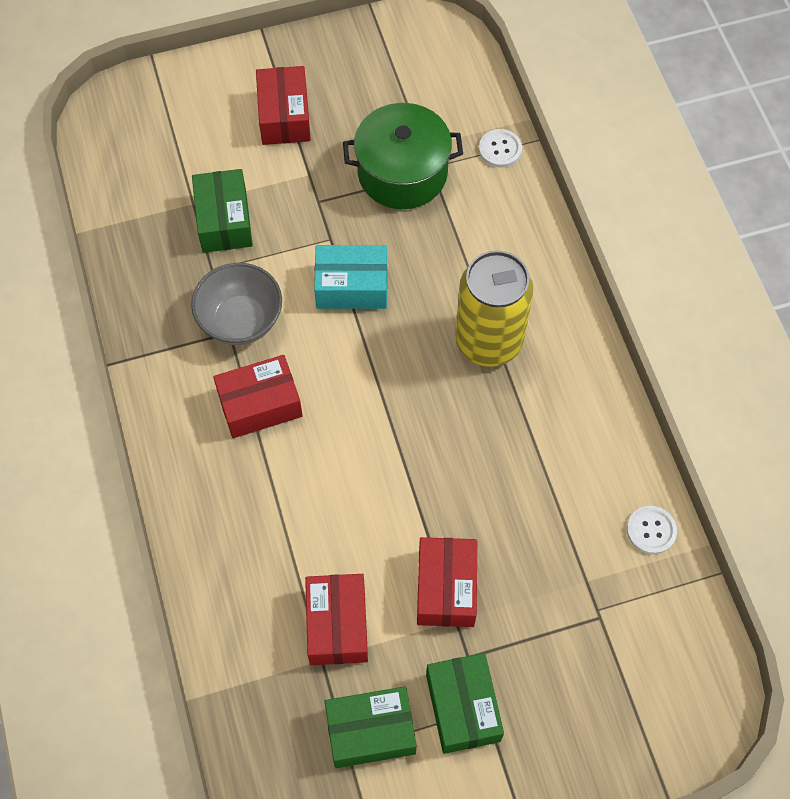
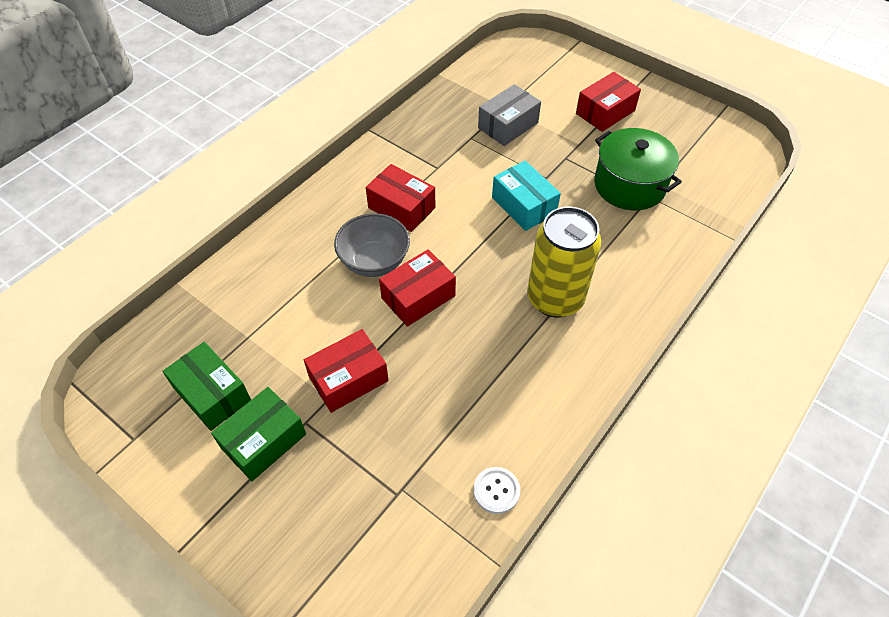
camera: 55 degrees right, 10 degrees down
(224, 221) = (508, 125): green box -> grey box
(241, 320) = (450, 168): grey bowl -> grey bowl (374, 262)
(337, 625) = (278, 331): red box -> red box (418, 297)
(500, 149) = (704, 224): white button -> none

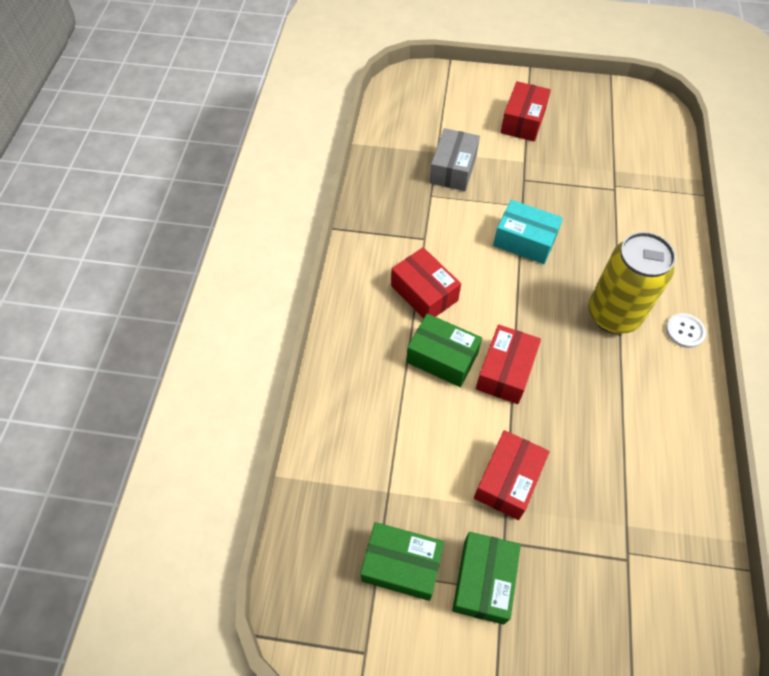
camera: 30 degrees left, 5 degrees up
(374, 262) = (442, 357): grey bowl -> green box
(401, 208) = (424, 293): red box -> red box turned 45 degrees clockwise
(496, 490) = (697, 509): white button -> white button (685, 331)
(629, 185) = (592, 182): green pot -> none

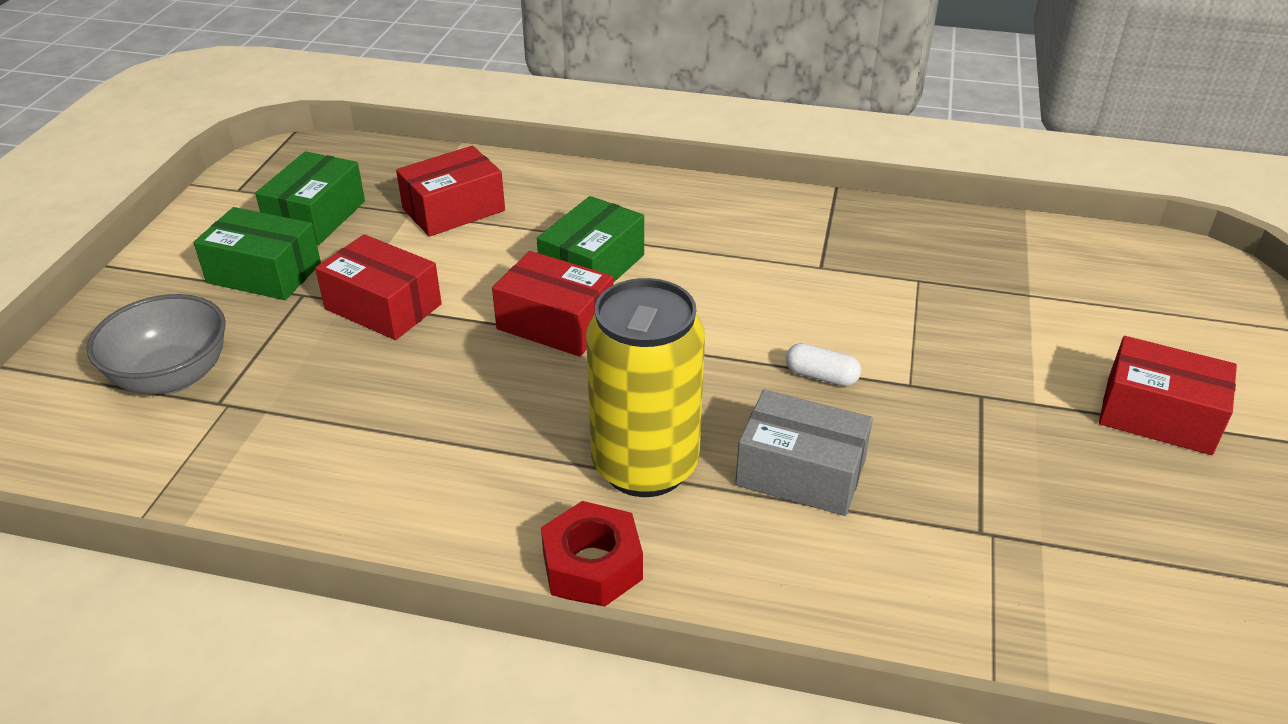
camera: 95 degrees right, 20 degrees down
(424, 293) = (711, 259): red box -> red box (453, 210)
(453, 169) = (988, 309): grey box -> grey box (800, 473)
(524, 241) = (821, 376): turquoise box -> white capsule
(612, 603) = (172, 377): none -> grey bowl
(685, 331) = (592, 566): white button -> red nut

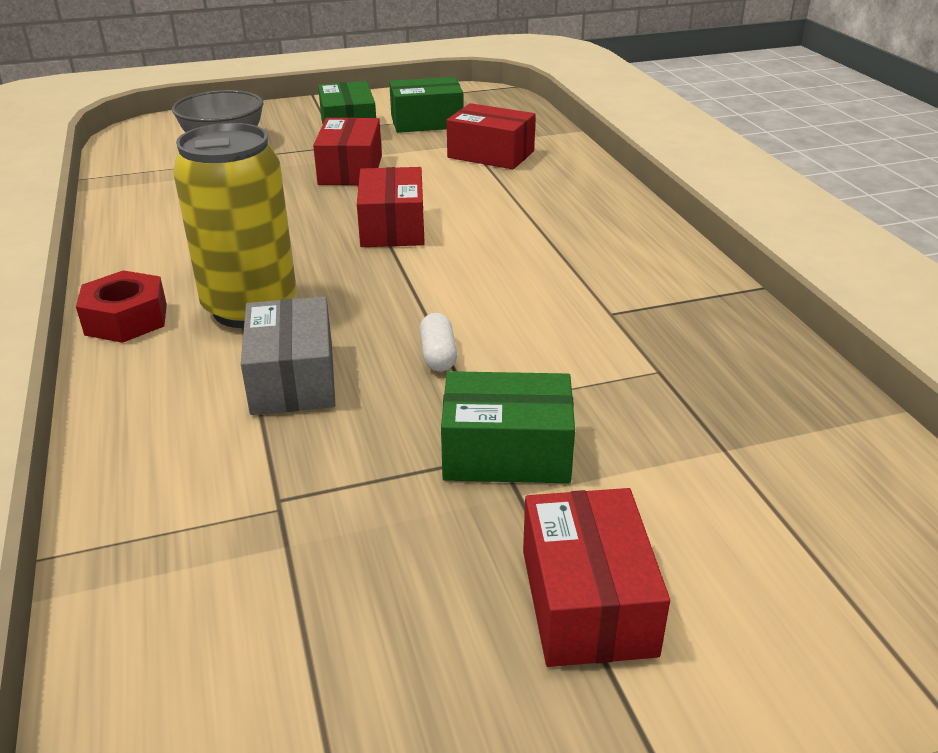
camera: 60 degrees right, 5 degrees down
(592, 267) = (481, 219): green box -> green box (506, 452)

